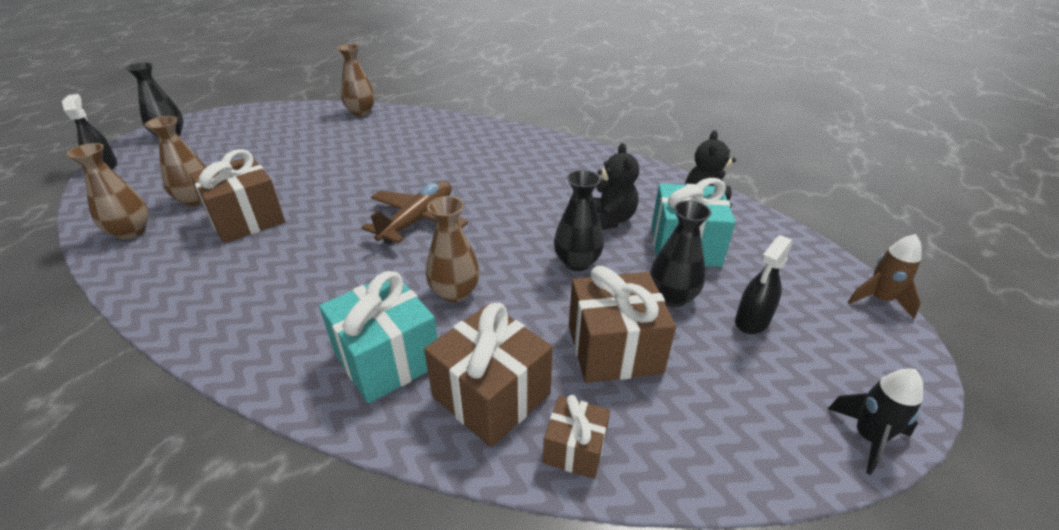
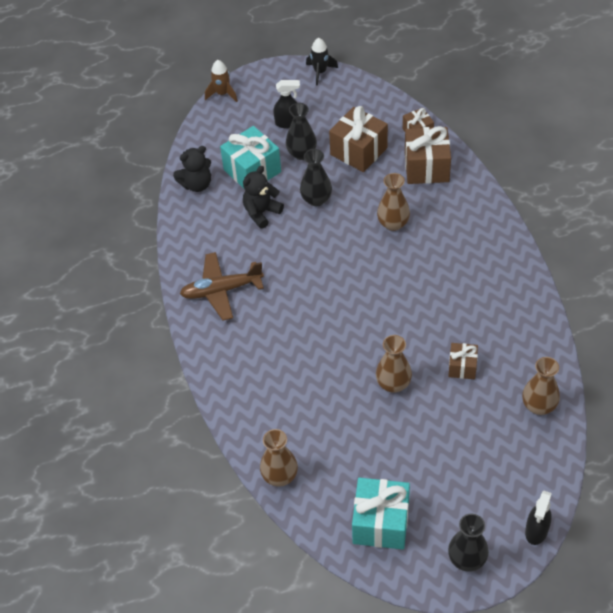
camera: 130 degrees left, 15 degrees up
(196, 199) = (484, 418): brown vase -> brown vase (393, 384)
(246, 219) = (462, 367): brown gift -> brown gift, size x0.56
(387, 358) = (453, 210): turquoise gift -> turquoise gift (380, 523)
(418, 220) = (363, 289): brown plane -> brown plane (221, 290)

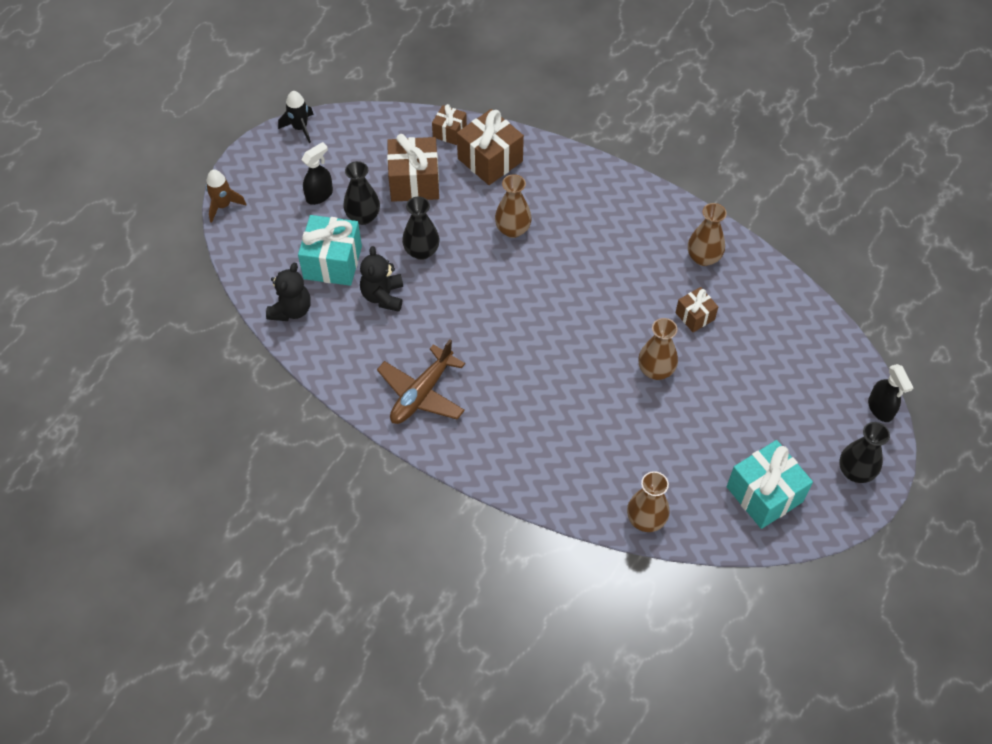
camera: 45 degrees left, 5 degrees up
(538, 406) = (783, 306): brown vase -> brown vase (703, 257)

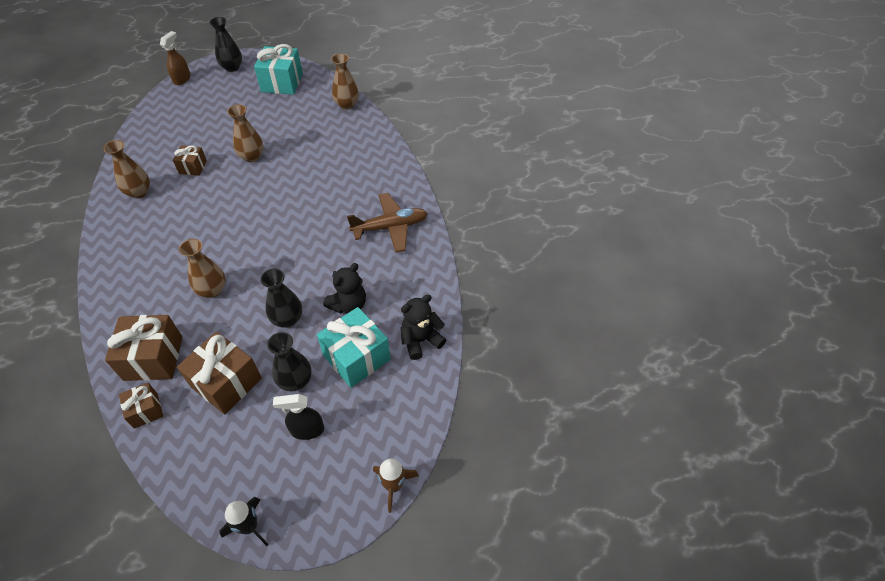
camera: 140 degrees left, 5 degrees down
(880, 409) = (182, 79): black spray bottle -> brown spray bottle

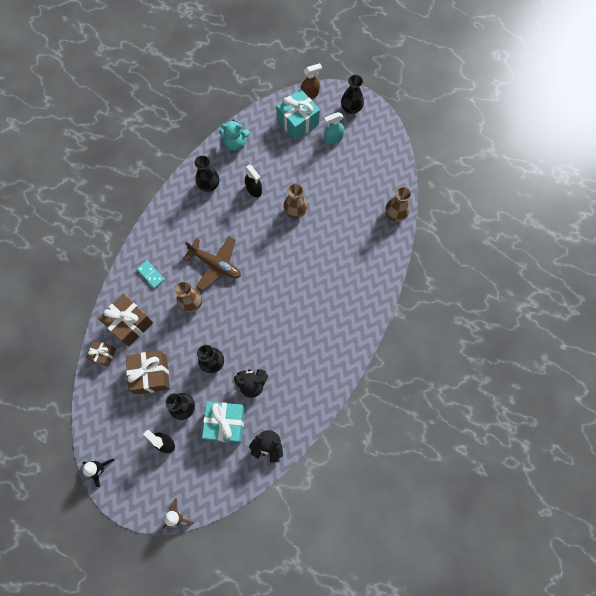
camera: 45 degrees right, 20 degrees up
(138, 148) = (235, 143): none -> turquoise teddy bear
(139, 192) = (209, 185): brown vase -> black vase
(139, 300) = (151, 275): none -> turquoise domino
(193, 167) = (254, 189): brown gift -> black spray bottle
(236, 93) = (333, 138): none -> turquoise spray bottle
(282, 83) = (371, 153): turquoise gift -> turquoise gift (298, 122)
(390, 227) = (326, 349): brown plane -> brown plane (215, 264)

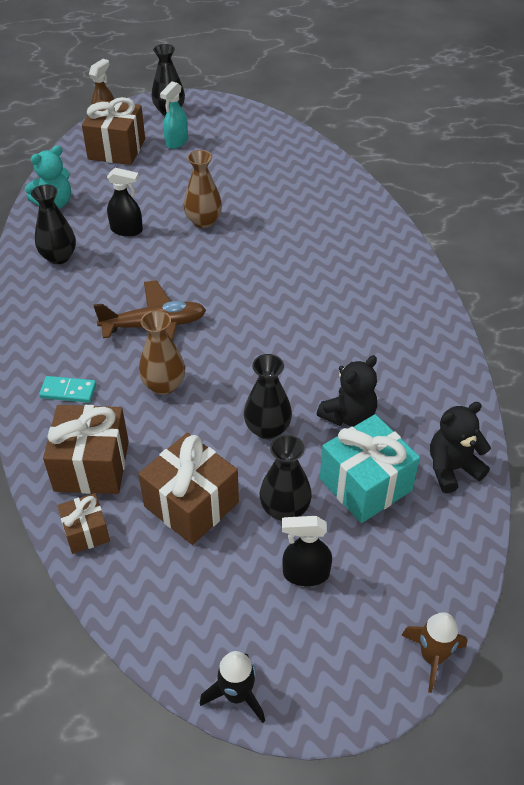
camera: 40 degrees left, 25 degrees down
(298, 122) = (117, 149): turquoise gift -> brown gift
(395, 214) = (324, 164): brown vase -> none

